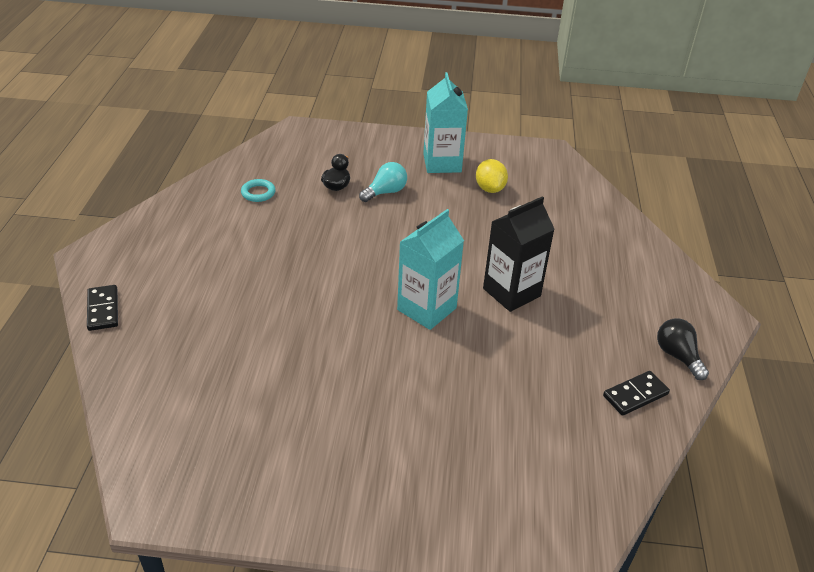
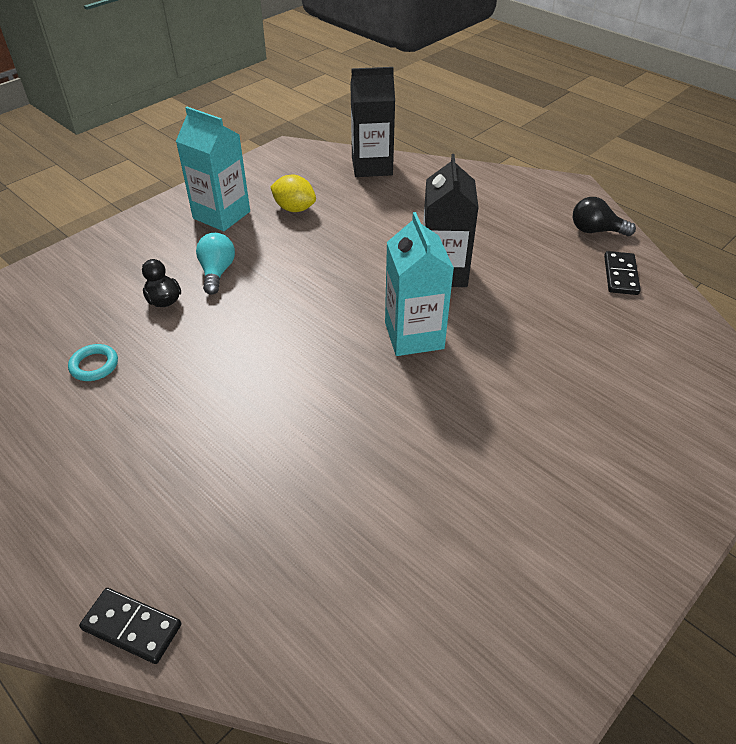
camera: 50 degrees left, 5 degrees up
(589, 198) = (372, 166): none -> black carton

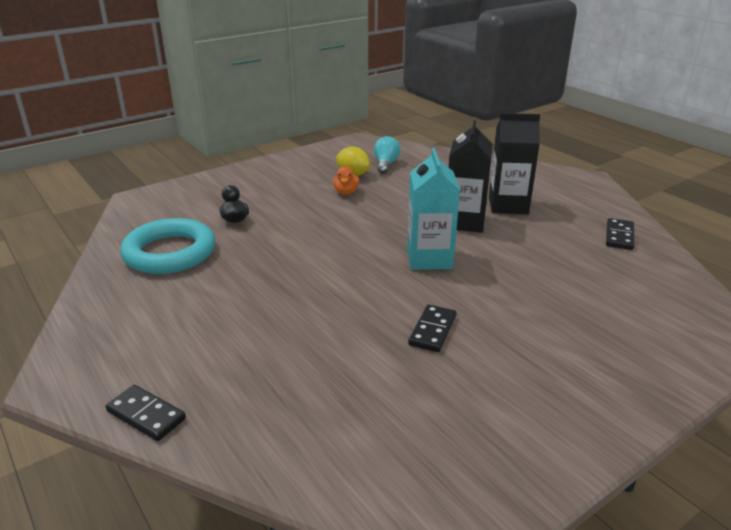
camera: 10 degrees right, 15 degrees down
(94, 365) = (170, 253): turquoise ring -> turquoise ring, size x2.39
(217, 272) = (281, 207): turquoise light bulb -> turquoise light bulb (386, 164)
(221, 215) = (294, 174): turquoise carton -> none
(292, 239) = (346, 192): none -> orange duck
(372, 166) = (422, 154): black carton -> black carton (508, 205)
(439, 447) = (433, 330): none -> black domino
(595, 231) = (603, 206): black light bulb -> none

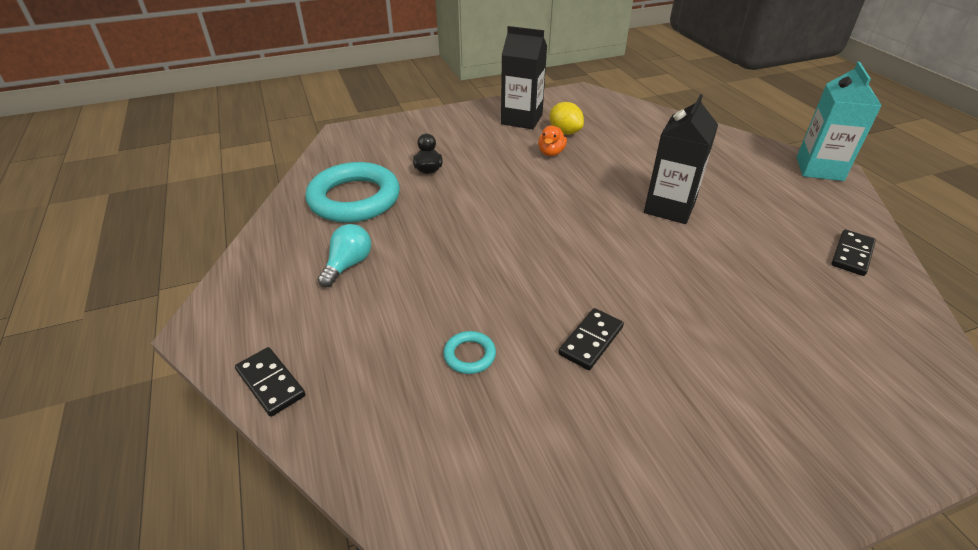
camera: 15 degrees right, 10 degrees up
(330, 359) = (469, 355): none -> turquoise ring
(386, 164) = (604, 124): turquoise light bulb -> turquoise light bulb (348, 265)
(429, 258) = (615, 248): turquoise carton -> turquoise carton (819, 169)
(508, 205) = (726, 194): black carton -> black carton (521, 119)

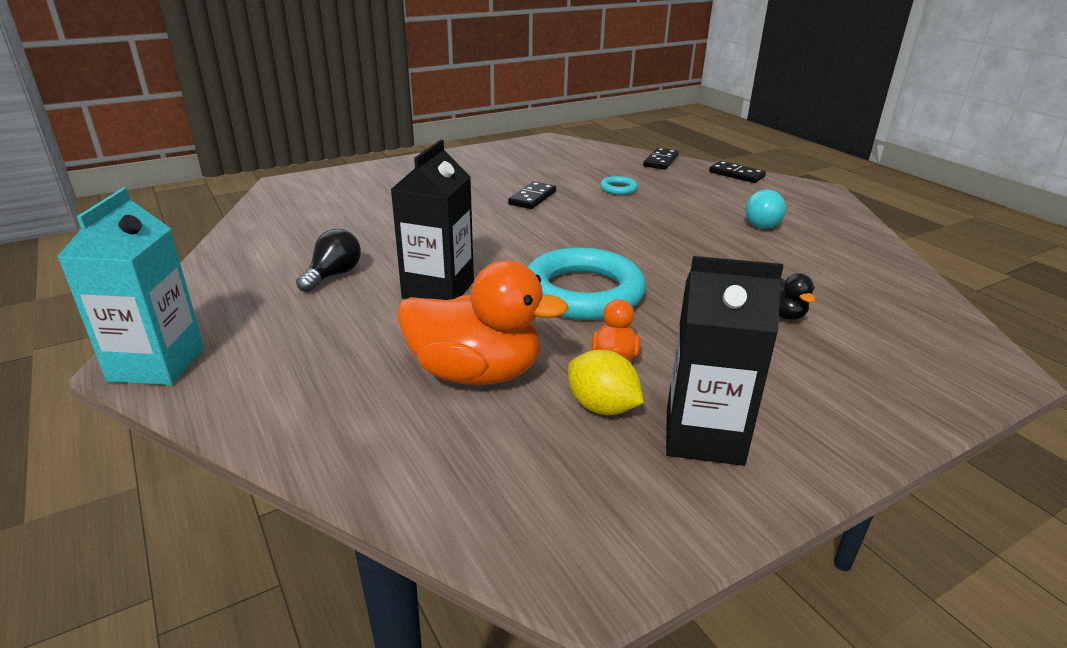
camera: 170 degrees right, 10 degrees down
(354, 199) = (832, 273): turquoise ring -> turquoise ring (583, 292)
(630, 151) = (476, 373): none -> orange duck
(763, 229) = (333, 275): none -> black light bulb
(852, 255) = (253, 258): black domino -> black domino (660, 161)

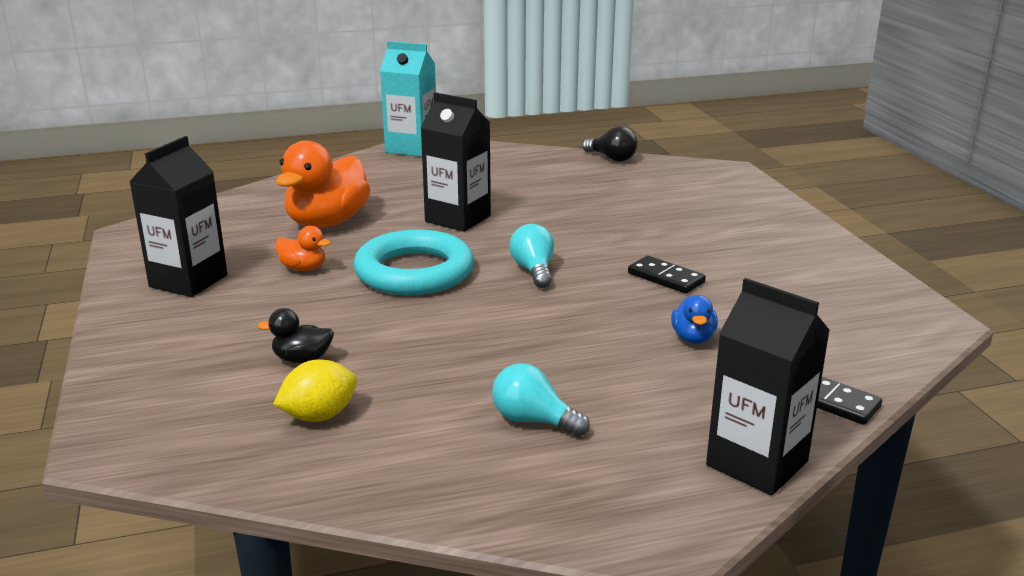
camera: 105 degrees right, 5 degrees down
(333, 275) = (506, 187): black light bulb -> black light bulb (612, 158)
(547, 242) = (533, 270): none -> turquoise light bulb
(602, 407) = (251, 255): yellow lemon -> yellow lemon (319, 416)
(618, 189) = (693, 338): turquoise ring -> blue duck
(736, 174) = (757, 463): black domino -> black carton

